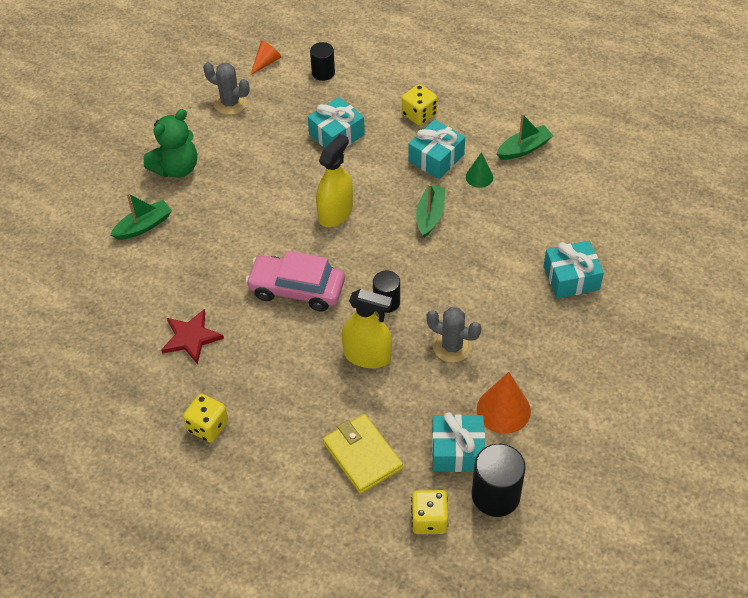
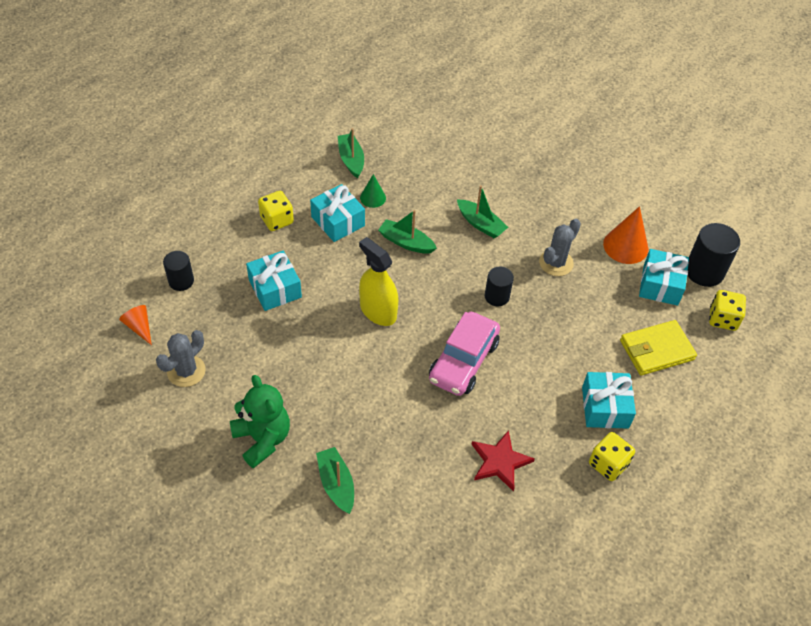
camera: 80 degrees left, 0 degrees up
(367, 355) = (553, 323): yellow spray bottle -> none
(480, 271) = (480, 224): none -> green boat
(571, 278) = (504, 170): turquoise gift -> turquoise gift (605, 407)

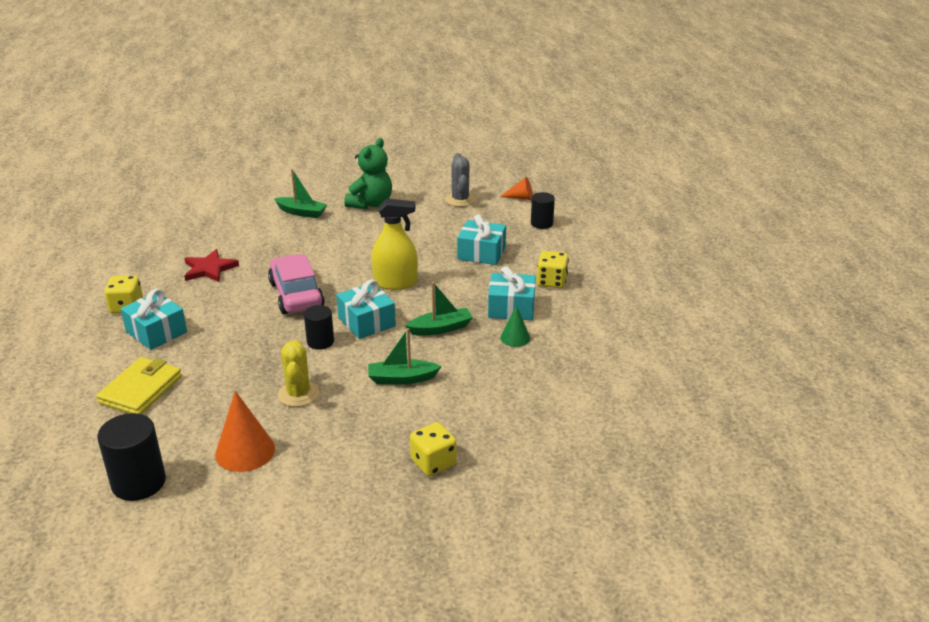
camera: 135 degrees right, 20 degrees down
(262, 439) = (371, 204): green teddy bear -> green teddy bear turned 75 degrees counterclockwise
(351, 160) = (579, 349): green boat -> none
(556, 263) = (298, 394): grey cactus -> yellow cactus
(660, 285) = (178, 440): turquoise gift -> turquoise gift (366, 322)
(722, 319) = (89, 452): yellow dice -> yellow dice (433, 463)

